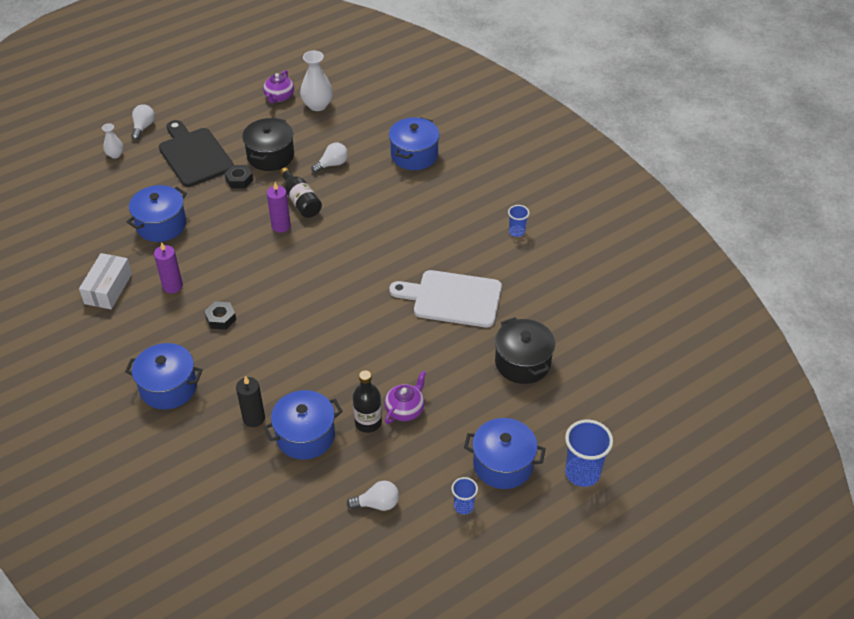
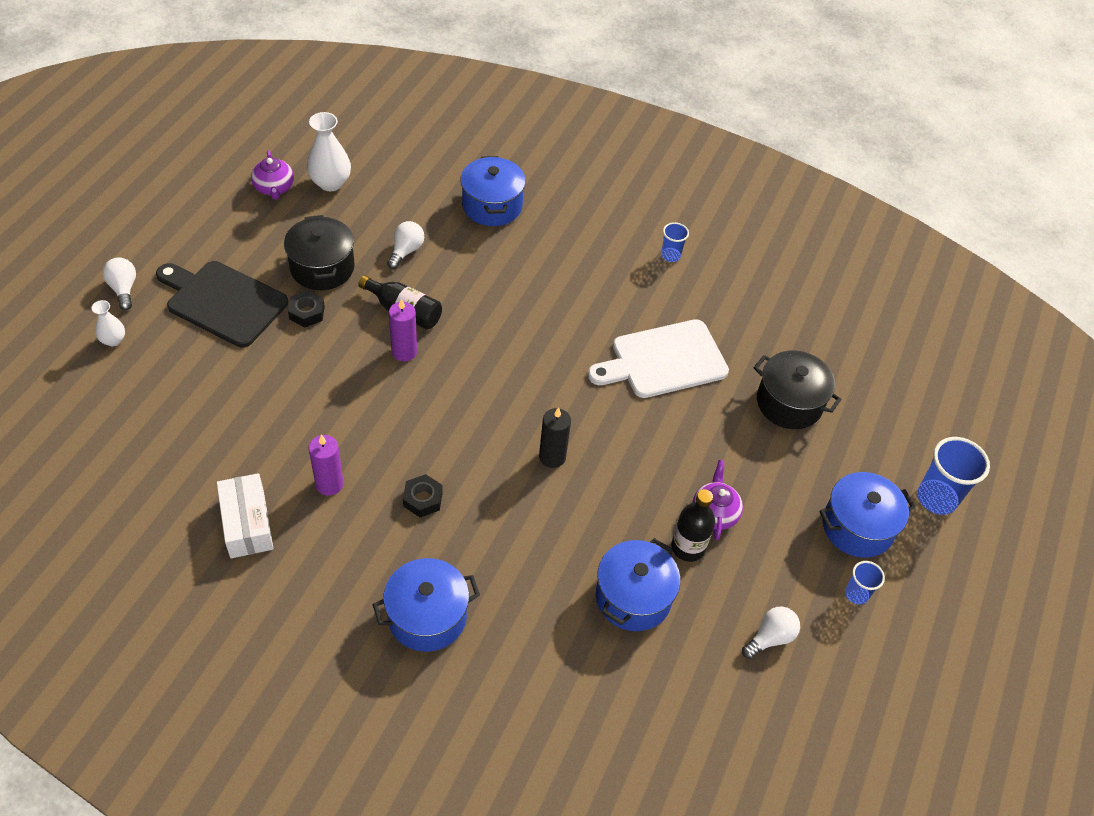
camera: 35 degrees left, 5 degrees up
(161, 225) = (251, 410): blue pot -> none
(254, 418) = (559, 605): black candle -> black candle (552, 457)

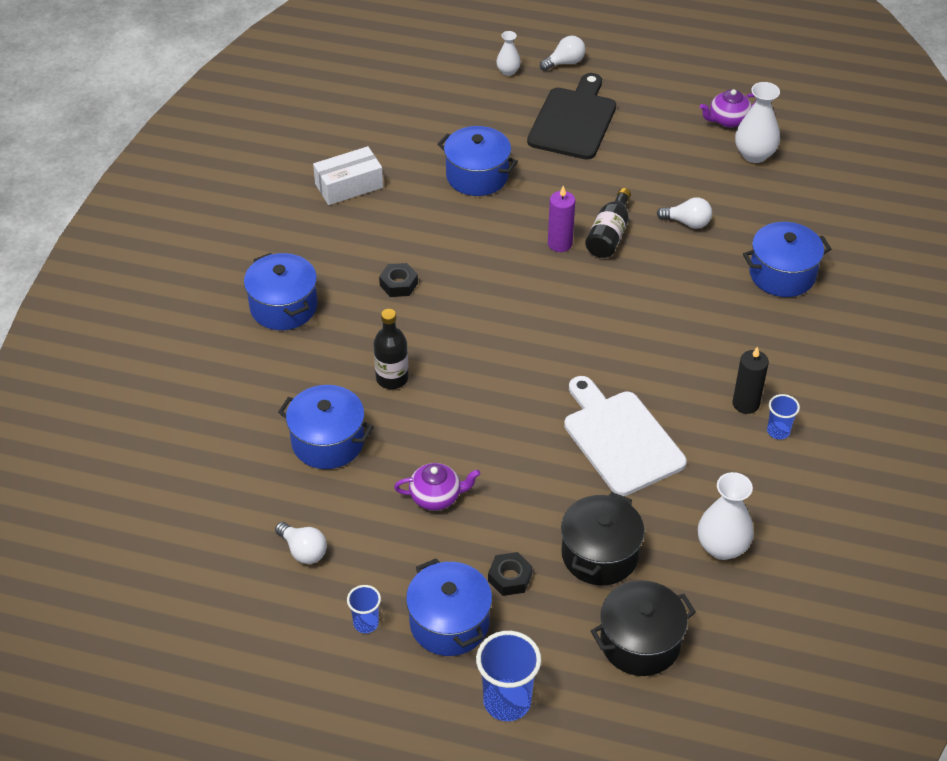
camera: 85 degrees right, 5 degrees down
(277, 400) = (477, 176): none -> blue pot
(307, 313) = (582, 173): black nut -> black nut (510, 578)
(322, 267) = (640, 171): black pot -> black pot (640, 642)
(329, 484) = (399, 224): purple candle -> none
(552, 457) = (469, 365): black candle -> black candle (745, 404)
(688, 547) = (391, 478): black bottle -> black bottle (392, 378)
(786, 321) = (722, 547): none -> white vase

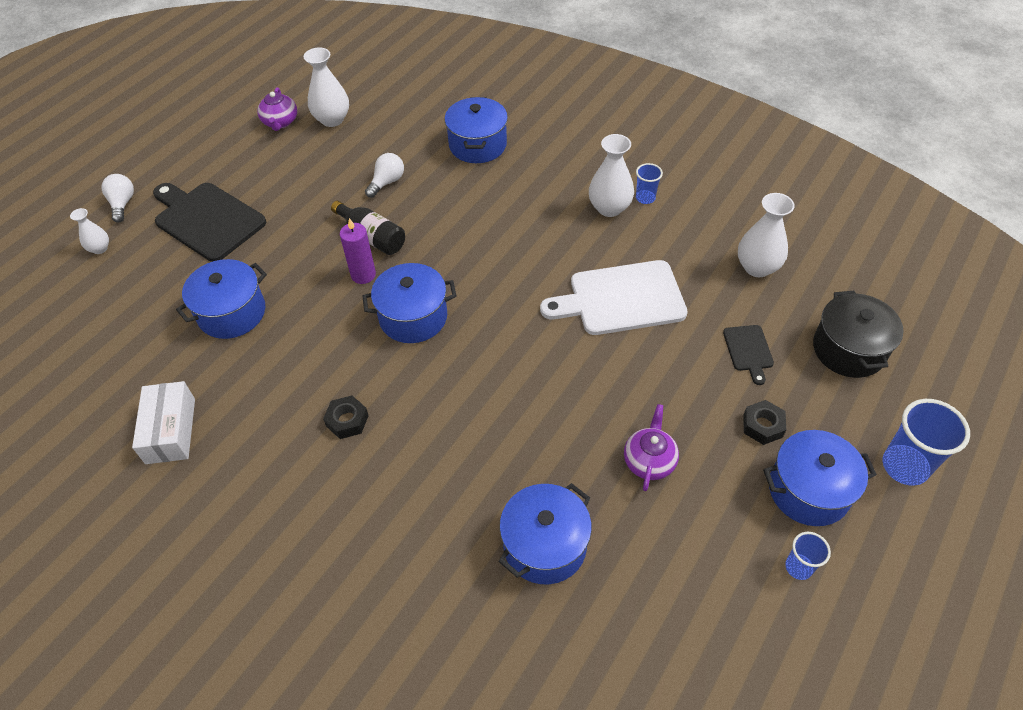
camera: 70 degrees left, 5 degrees up
(283, 307) = (323, 544): blue pot -> blue pot (413, 317)
(303, 551) = (691, 608): white light bulb -> none
(392, 378) = (478, 460): black bottle -> none
(599, 554) = (748, 350): black pot -> black cutting board
(745, 404) = (609, 208): black candle -> white vase

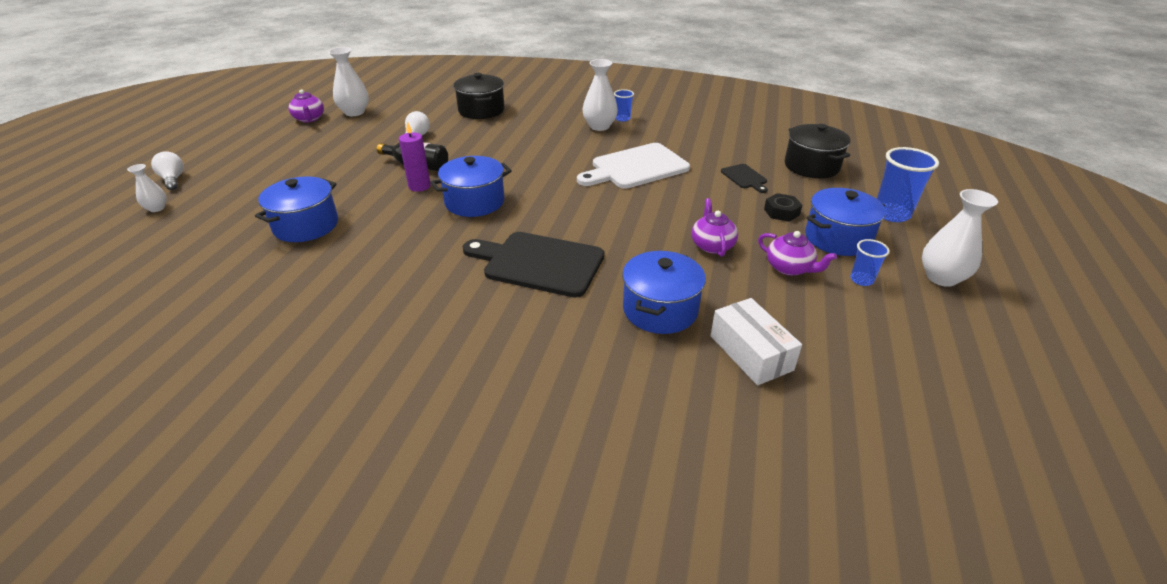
camera: 20 degrees left, 15 degrees down
(171, 431) = (270, 309): white box -> white box (751, 353)
(207, 220) = (261, 177): black cutting board -> black cutting board (539, 263)
(347, 421) = (445, 270): black nut -> none
(477, 145) = (481, 110): blue pot -> black pot
(722, 523) = (789, 268): none -> purple teapot
(757, 267) = (722, 139): white vase -> white vase (941, 278)

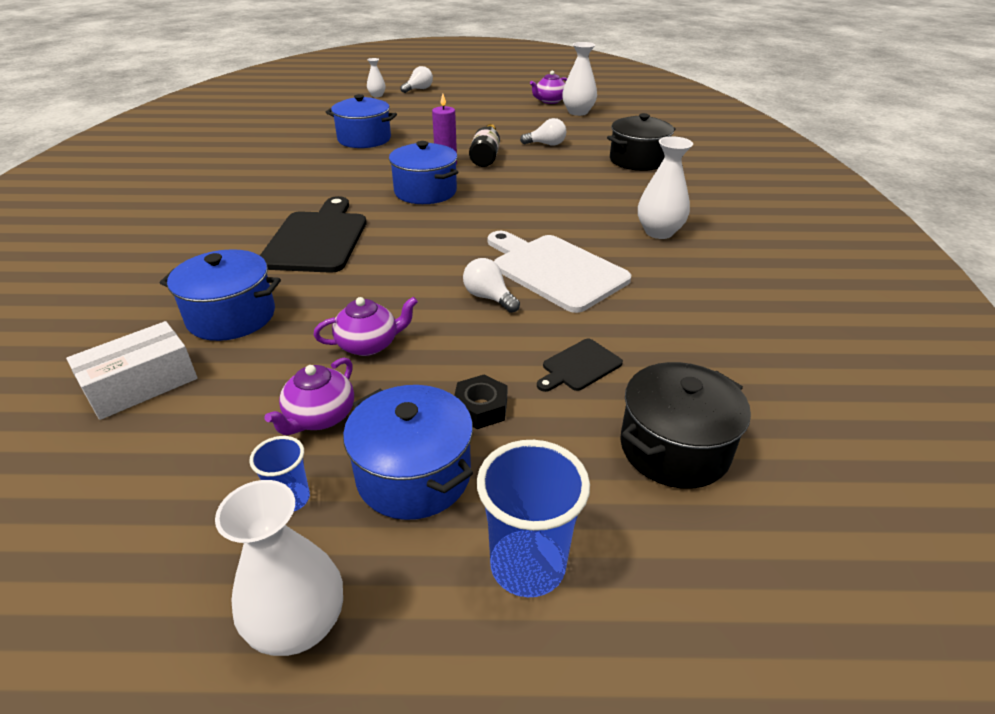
camera: 75 degrees right, 0 degrees up
(622, 119) = (700, 245): blue cup -> none
(664, 195) = (489, 298): none -> white light bulb

